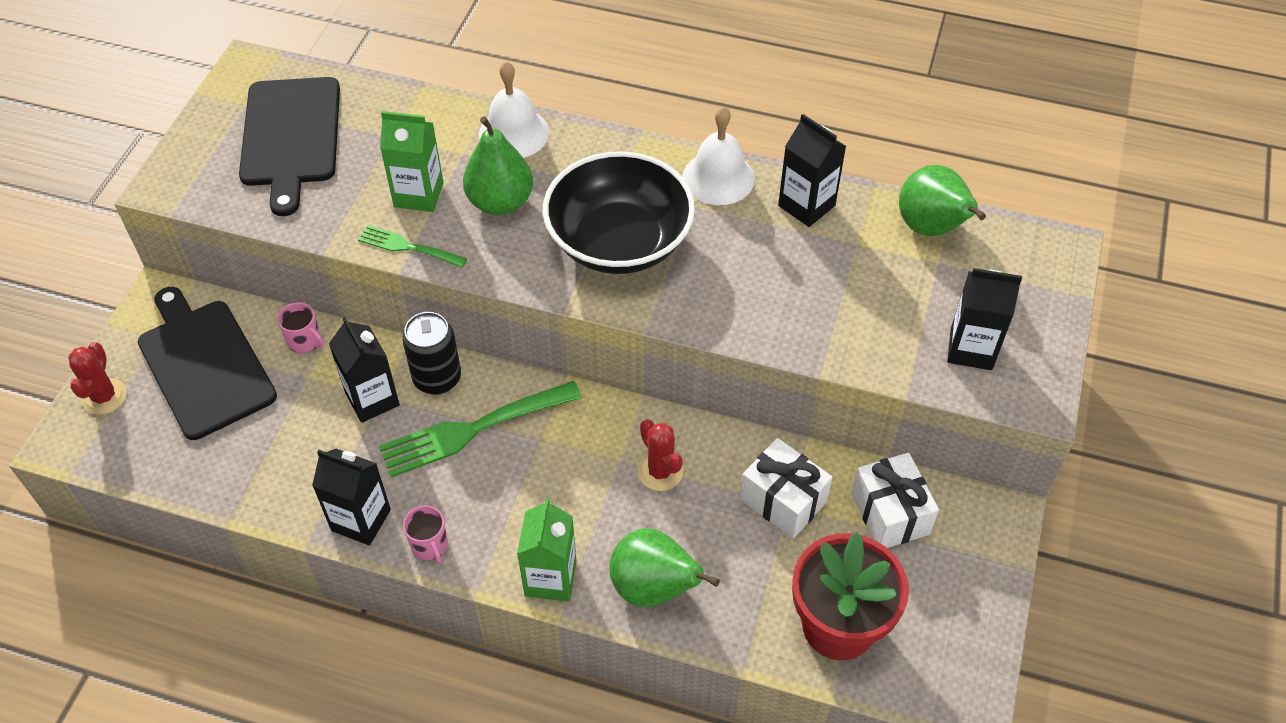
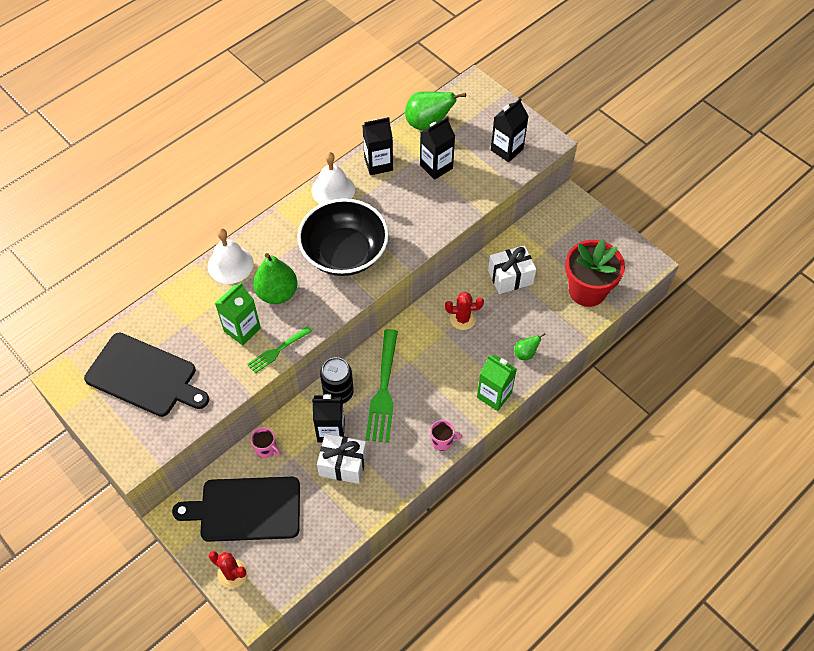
camera: 60 degrees left, 5 degrees up
(305, 341) = (266, 449): pink mug -> pink mug turned 60 degrees clockwise
(361, 520) = (406, 467): black carton -> black carton (436, 166)
(654, 588) = (525, 353): green pear -> green pear, size x0.51
(890, 513) = (543, 240): white gift -> white gift (343, 464)

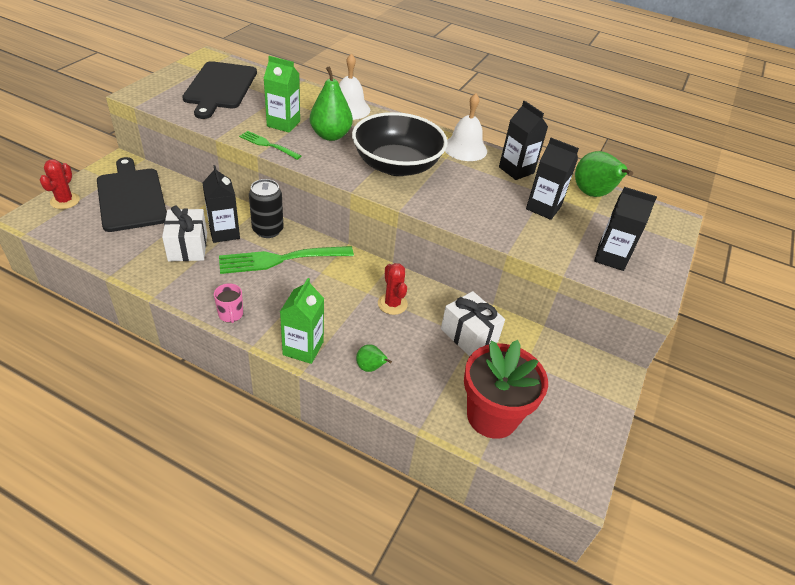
camera: 65 degrees right, 15 degrees down
(266, 449) = (195, 198): pink mug -> none

